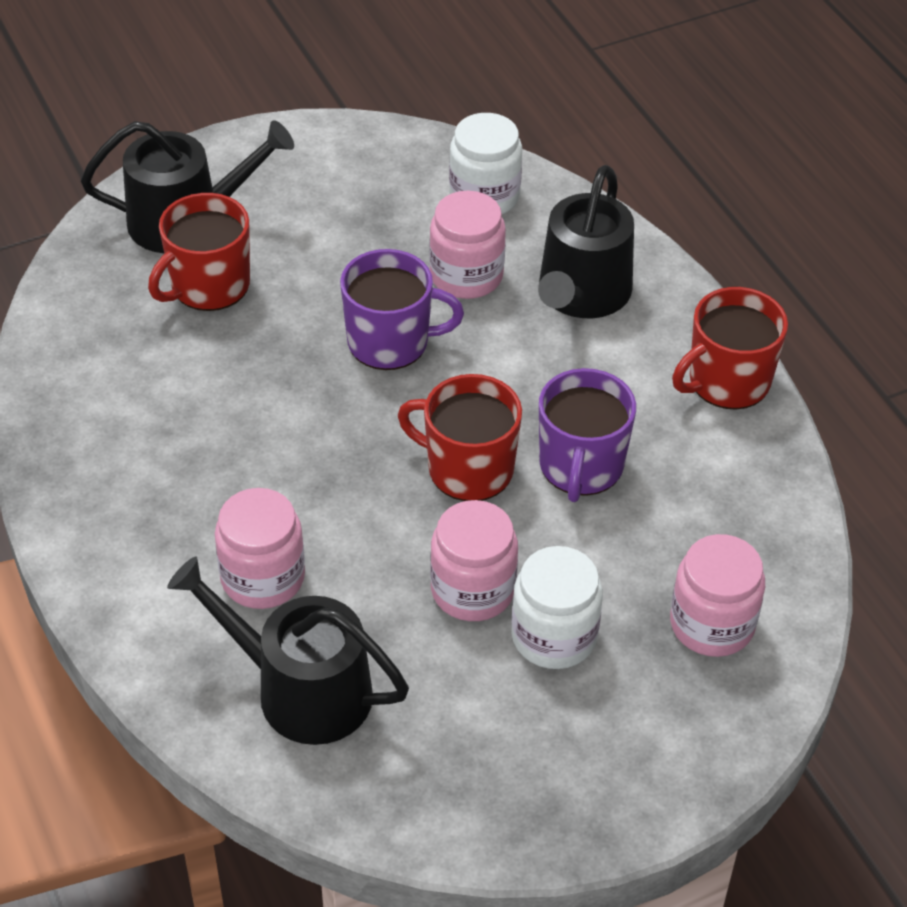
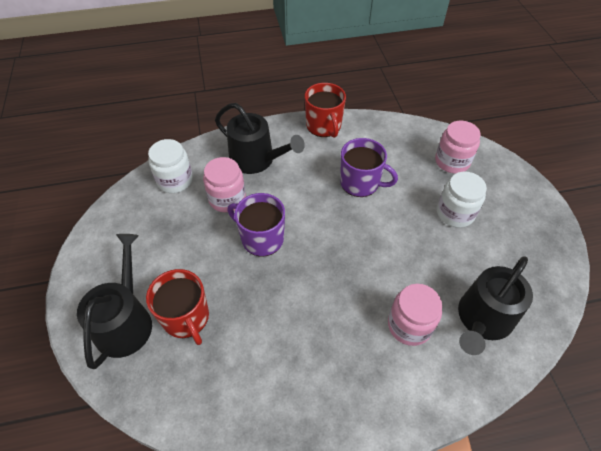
camera: 75 degrees left, 5 degrees up
(390, 342) = (261, 238): purple mug -> purple mug turned 75 degrees counterclockwise
(468, 469) = (353, 224): red mug -> none
(472, 590) = (426, 237): pink jar -> none

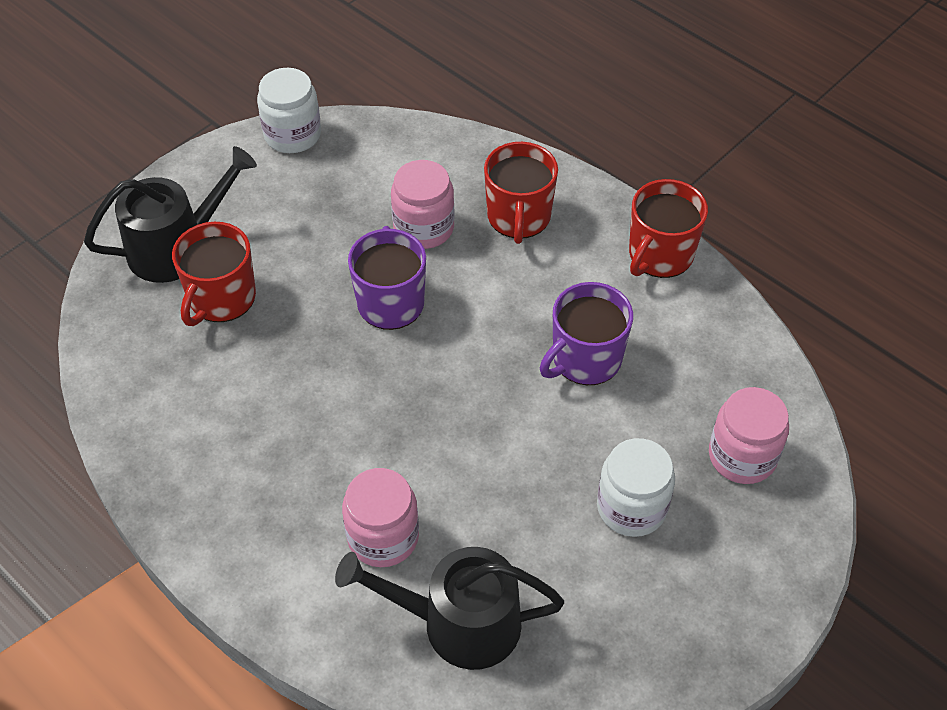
camera: 55 degrees right, 0 degrees up
(175, 180) = (406, 157): white jar -> white jar (292, 135)
(256, 160) = (519, 217): black watering can -> red mug
(360, 183) = (585, 359): purple mug -> purple mug turned 60 degrees clockwise

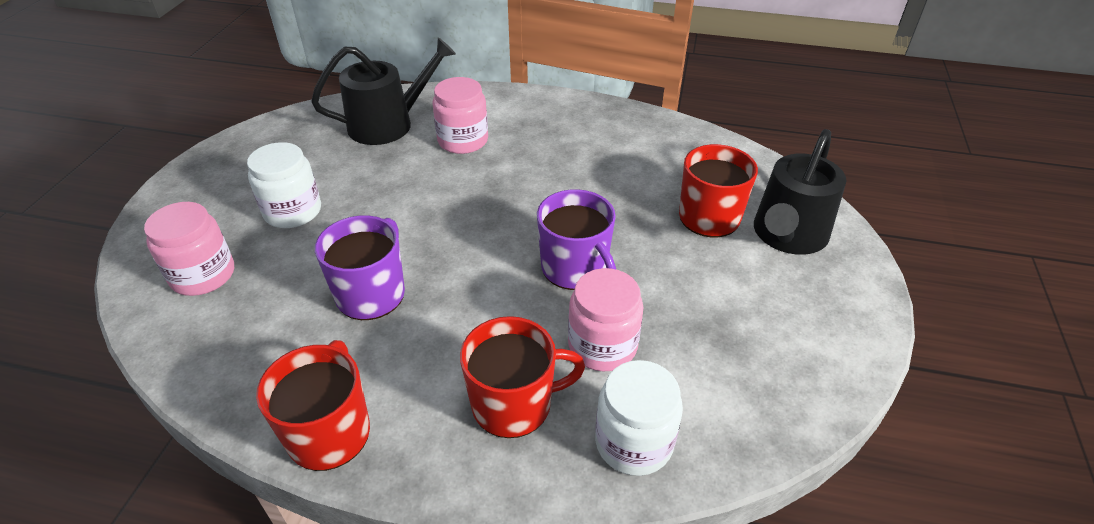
camera: 150 degrees right, 10 degrees down
(292, 135) = (830, 385): white jar -> white jar (633, 442)
(519, 217) = (514, 404): red mug -> red mug turned 105 degrees clockwise

